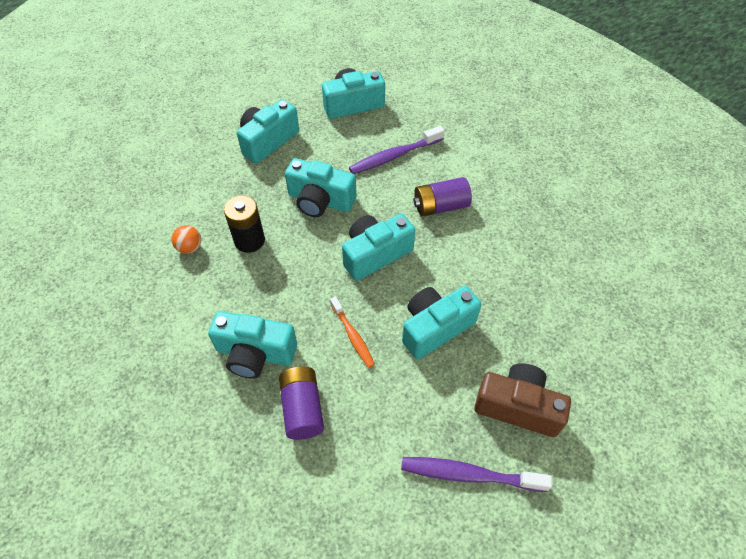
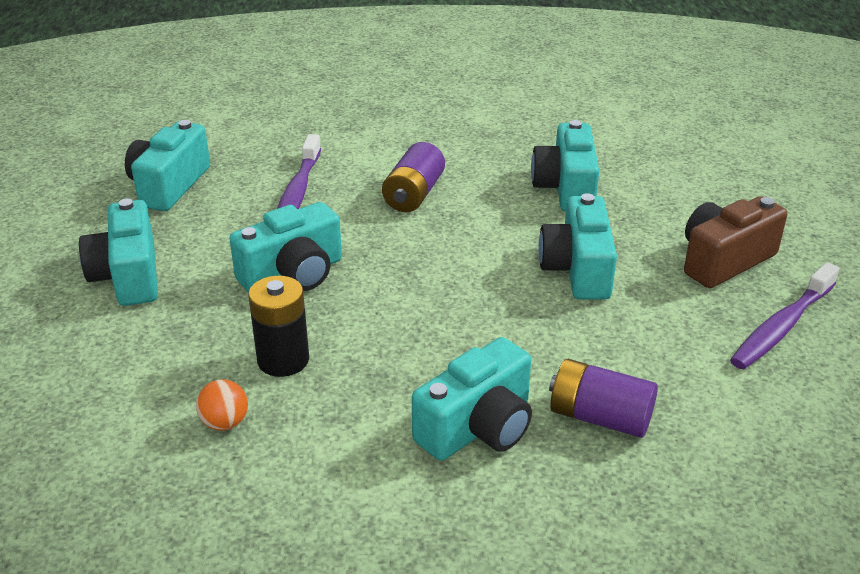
camera: 55 degrees left, 20 degrees down
(352, 336) = (530, 333): orange toothbrush -> none
(375, 254) = (429, 267): turquoise camera -> turquoise camera (566, 188)

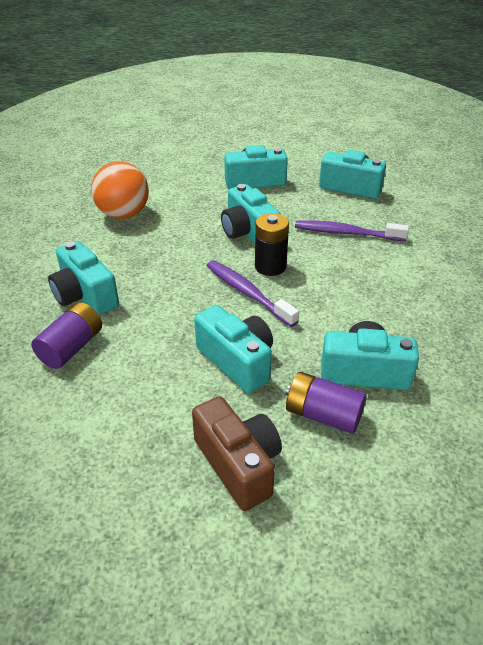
camera: 95 degrees right, 5 degrees up
(225, 423) = (123, 214): orange ball -> orange ball, size x2.14
(283, 360) = (167, 230): black battery -> black battery (270, 266)
(413, 194) = (347, 284): purple battery -> purple battery (323, 415)
(578, 269) = (237, 361): turquoise camera -> turquoise camera turned 45 degrees clockwise
(781, 326) = (133, 481): purple toothbrush -> purple toothbrush (247, 293)

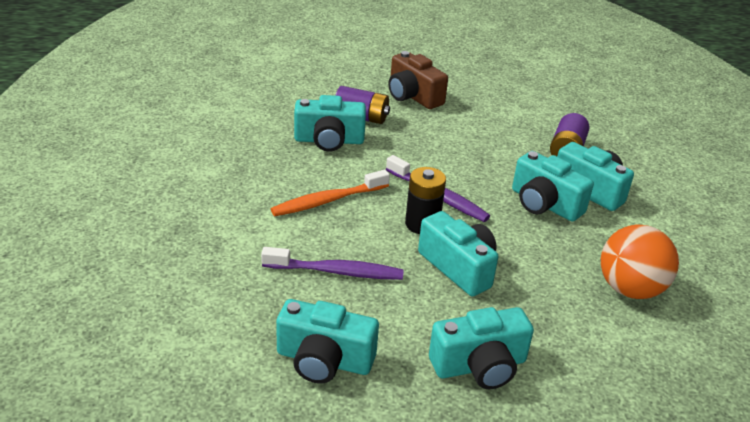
camera: 170 degrees right, 5 degrees down
(237, 361) = (430, 145): turquoise camera -> turquoise camera (544, 204)
(358, 292) = (328, 201): none -> orange toothbrush

